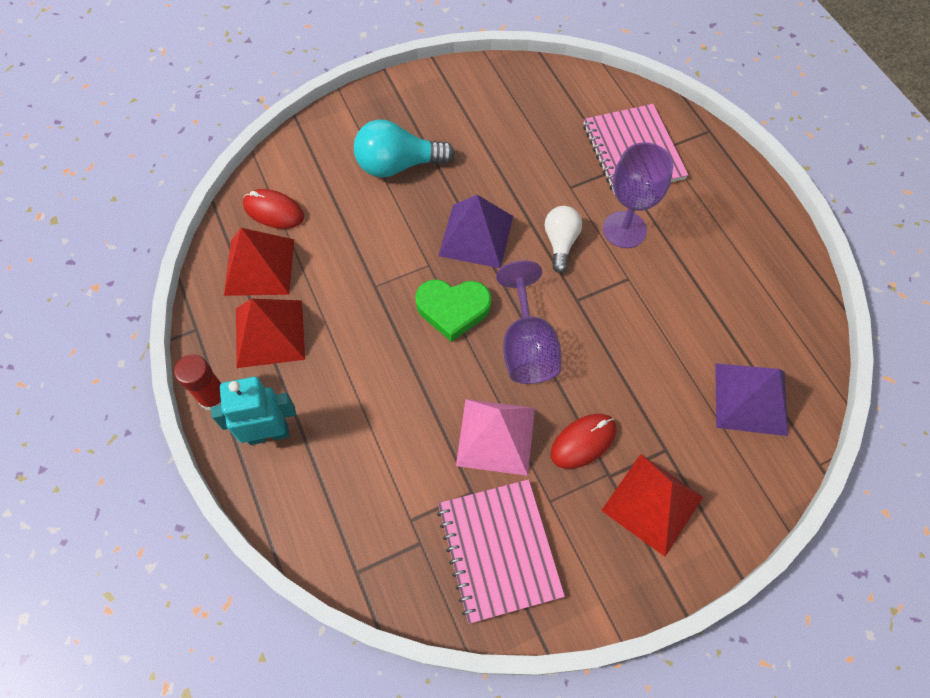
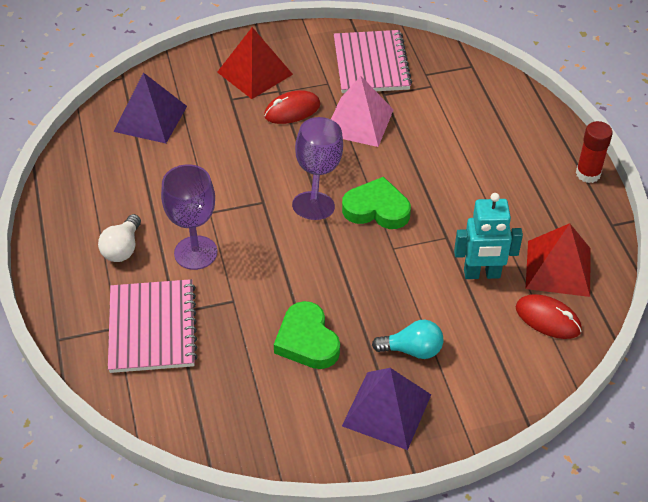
camera: 170 degrees left, 15 degrees down
(269, 333) = (544, 212): red pyramid -> none
(269, 433) = (539, 145): turquoise robot -> turquoise robot (482, 274)
(398, 165) = (412, 350): turquoise light bulb -> turquoise light bulb, size x0.64
(476, 235) = (342, 267): purple pyramid -> purple pyramid (386, 410)
(493, 160) = (307, 341): none -> green heart
(560, 242) = (262, 250): white light bulb -> white light bulb (122, 248)

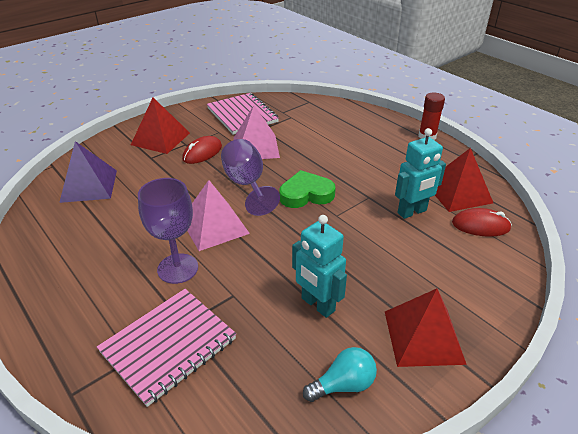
camera: 25 degrees left, 10 degrees down
(122, 248) = (106, 287): white light bulb -> none
(152, 328) = (169, 345): pink notebook -> pink notebook turned 75 degrees clockwise
(255, 216) = (214, 226): none -> pink pyramid
(307, 341) = (317, 305): green heart -> turquoise robot
(386, 410) = (423, 337): purple pyramid -> red pyramid
(412, 350) = (406, 281): turquoise light bulb -> turquoise light bulb (343, 384)

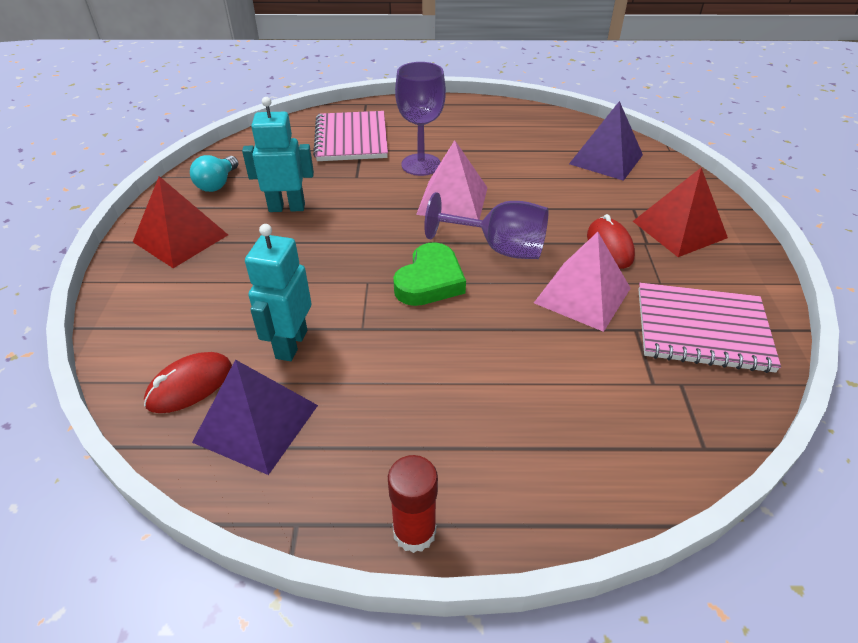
camera: 130 degrees right, 5 degrees up
(458, 192) = (256, 423): red pyramid -> purple pyramid

